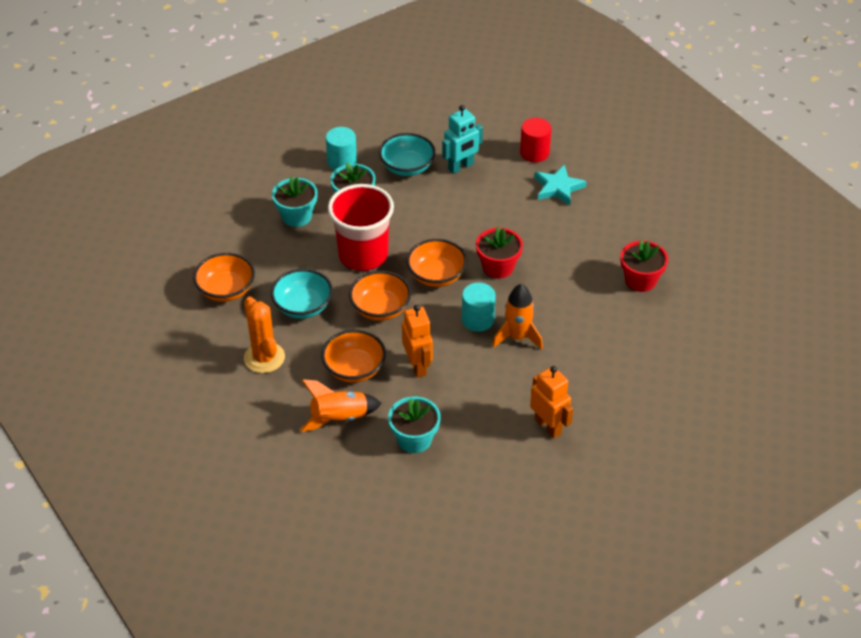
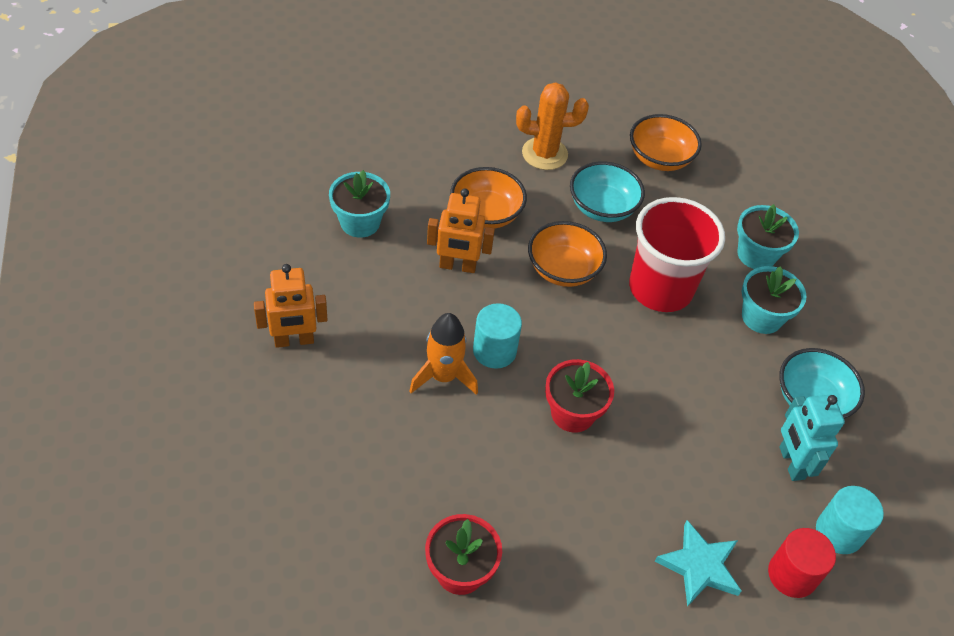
camera: 110 degrees right, 5 degrees up
(339, 418) = (427, 178): orange rocket -> none
(342, 162) = (846, 335): turquoise cylinder -> turquoise cylinder (839, 532)
(436, 276) = (589, 343): orange bowl -> none

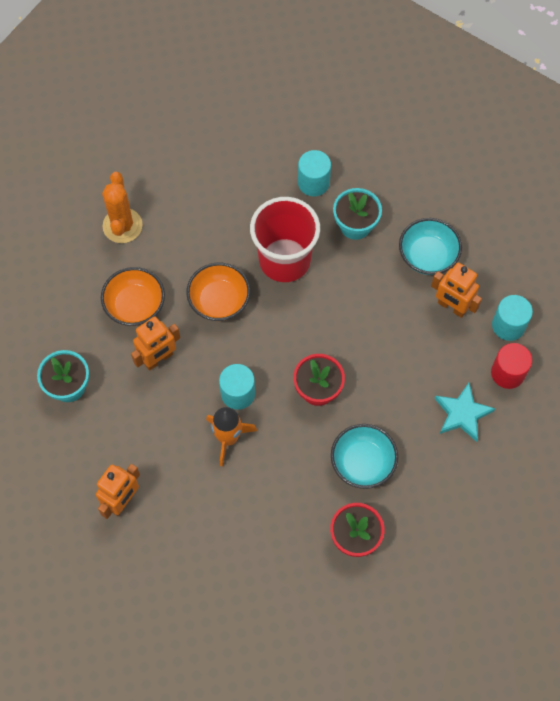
camera: 40 degrees left, 15 degrees up
(544, 154) = (122, 226): orange cactus -> orange cactus turned 45 degrees counterclockwise
(602, 207) = (197, 233): turquoise bowl -> turquoise bowl (362, 463)
(659, 158) = (193, 162): orange bowl -> none
(756, 255) = (313, 182): turquoise flower pot -> turquoise cylinder
(791, 463) = (451, 307): turquoise robot -> orange robot

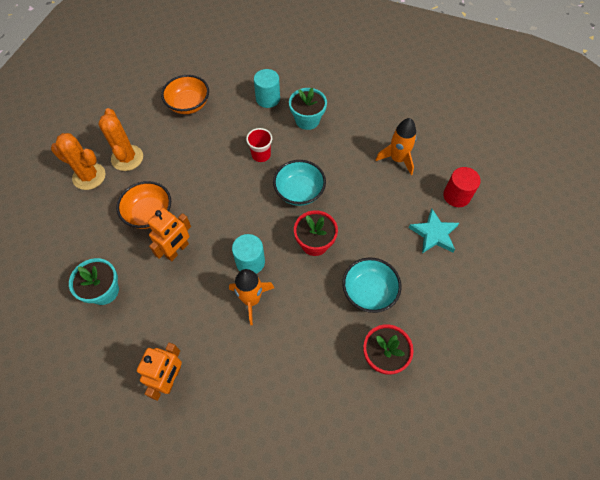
camera: 15 degrees left, 5 degrees down
(73, 240) = (89, 176): none -> orange cactus
(219, 301) = (217, 195): orange bowl -> orange bowl (188, 104)
(284, 260) = (261, 155): red cup -> red cup, size x0.47
(427, 256) = (367, 129): turquoise bowl -> turquoise bowl (299, 192)
(451, 307) = (397, 159): orange robot -> orange rocket
(508, 325) = (444, 162): turquoise cylinder -> none

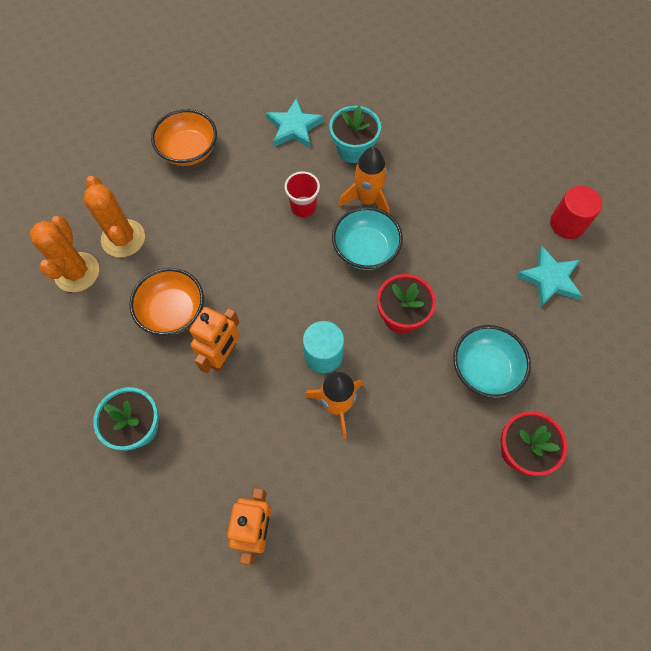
camera: 10 degrees left, 5 degrees up
(89, 176) = (77, 272): orange cactus -> orange cactus turned 75 degrees clockwise
(268, 99) = (294, 127): turquoise cylinder -> turquoise star
(397, 159) = (482, 186): orange rocket -> orange rocket (367, 200)

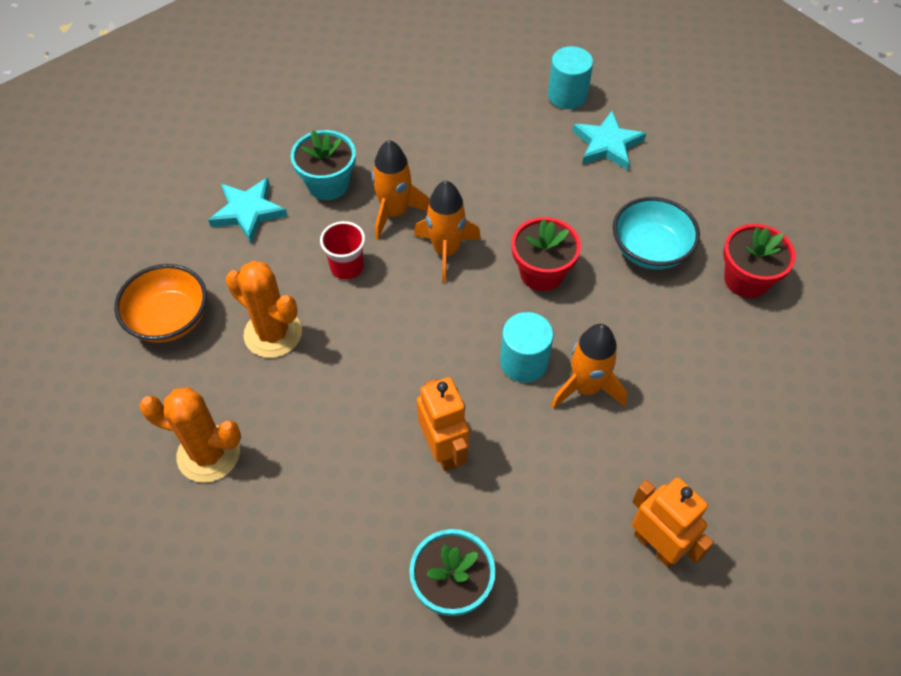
camera: 50 degrees left, 10 degrees down
(77, 272) = (201, 530): orange cactus -> orange cactus (273, 333)
(173, 311) = (348, 463): orange bowl -> none
(365, 250) = (446, 251): turquoise bowl -> orange rocket
(567, 224) = (567, 95): red cylinder -> turquoise cylinder

